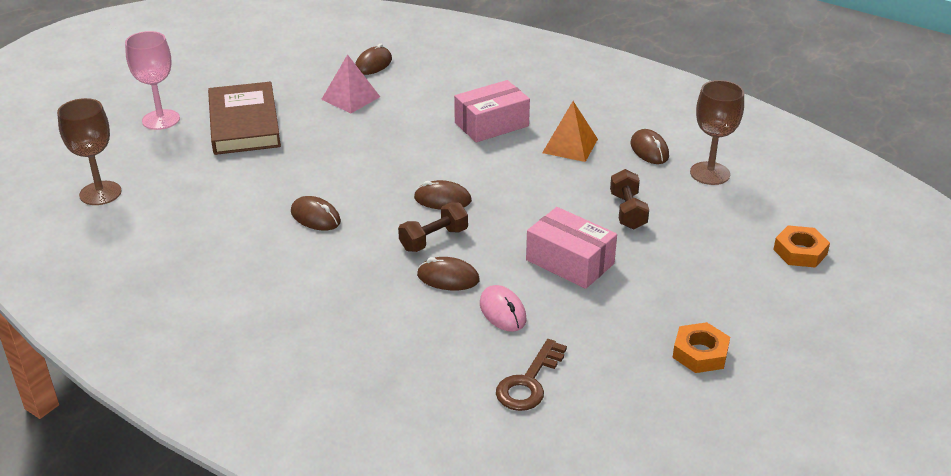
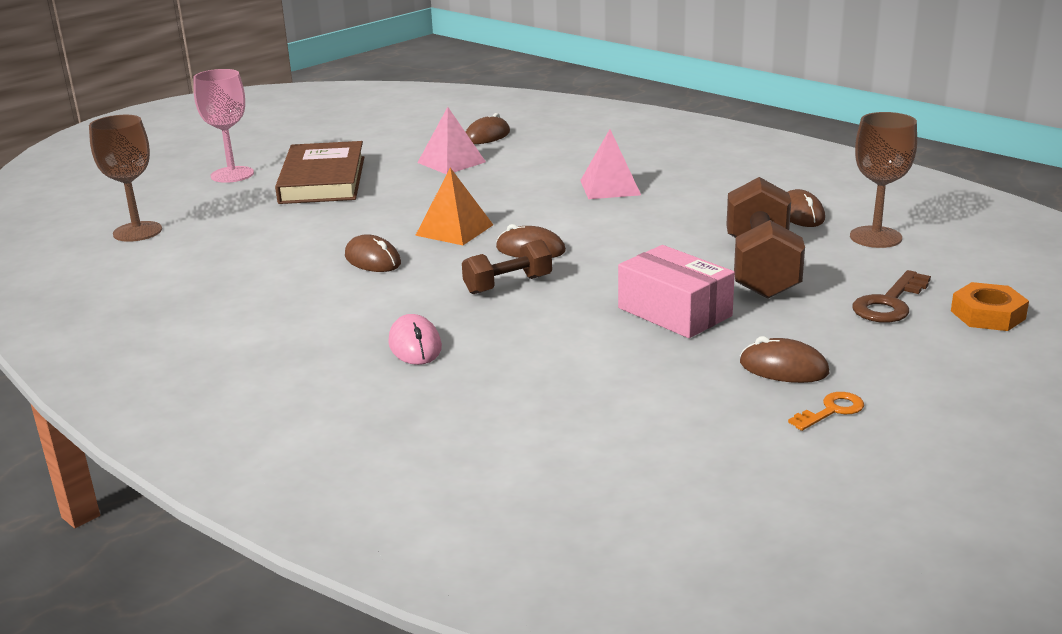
camera: 10 degrees right, 10 degrees down
(448, 278) = (514, 320): brown mouse -> brown mouse (783, 368)
(491, 124) = (610, 187): pink box -> pink pyramid
(502, 311) = (574, 355): pink mouse -> pink mouse (415, 345)
(529, 382) = (589, 428): brown key -> brown key (889, 303)
(570, 146) = (701, 208): orange pyramid -> orange pyramid (454, 230)
(627, 211) = (761, 268): brown dumbbell -> brown dumbbell, size x1.78
(700, 353) = (831, 410): orange nut -> orange key

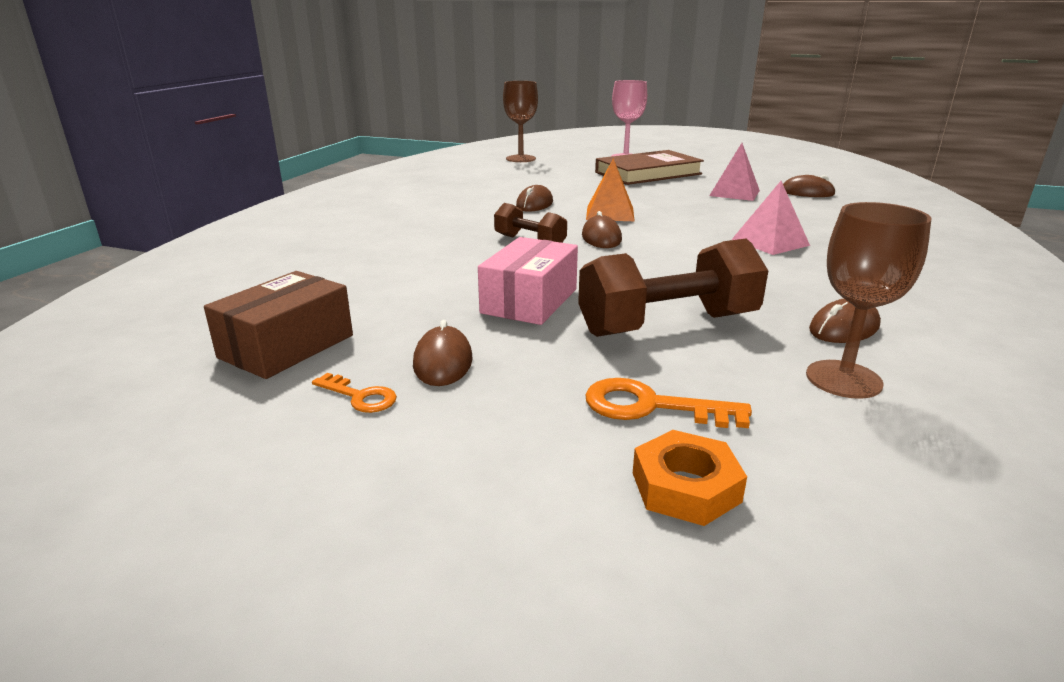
camera: 65 degrees right, 0 degrees up
(415, 345) = (412, 234): pink mouse -> none
(710, 442) = (287, 346): none -> brown box
(889, 303) = (651, 406): brown key -> orange key

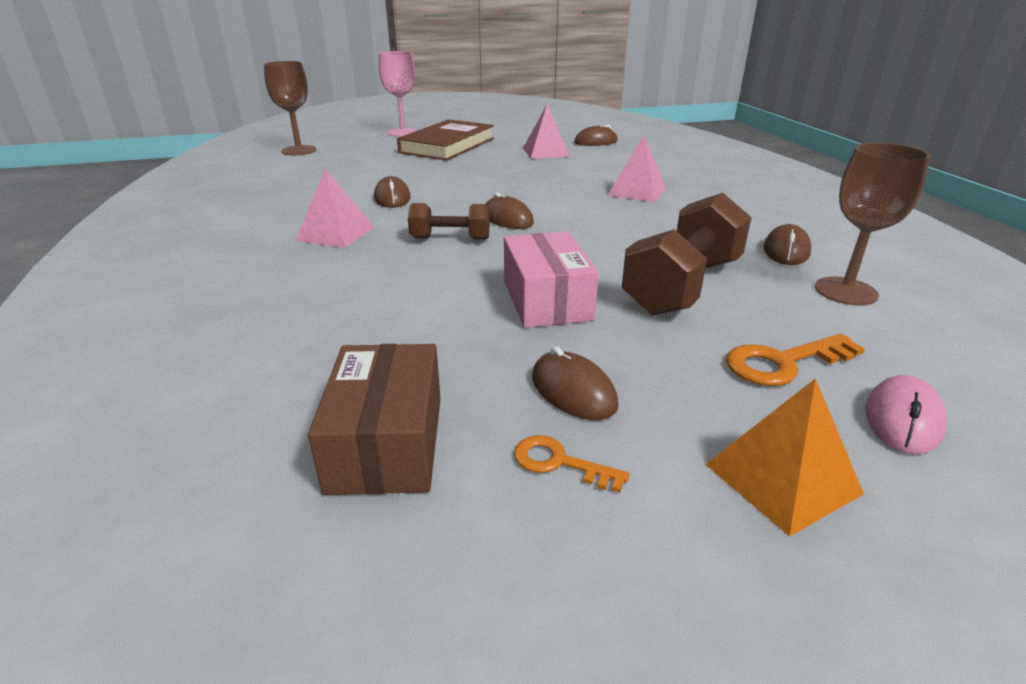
camera: 35 degrees left, 5 degrees up
(360, 396) = (559, 463): orange key -> orange key turned 150 degrees counterclockwise
(455, 219) = (336, 233): none -> pink pyramid
(610, 213) = (477, 192): orange pyramid -> orange pyramid (782, 478)
(685, 487) = (902, 419): orange nut -> pink mouse

